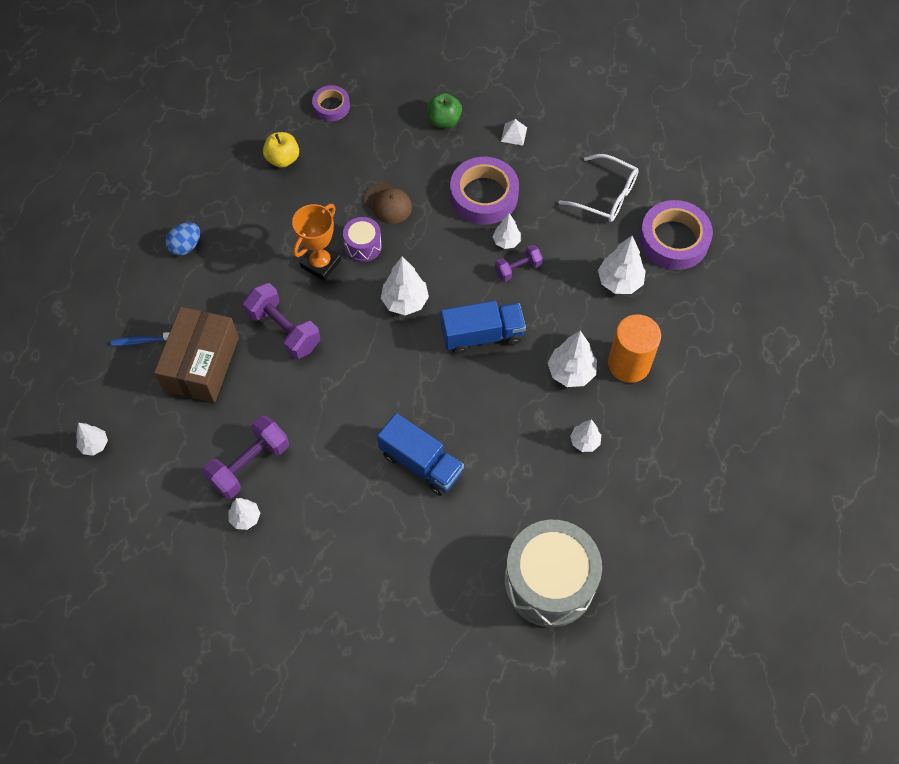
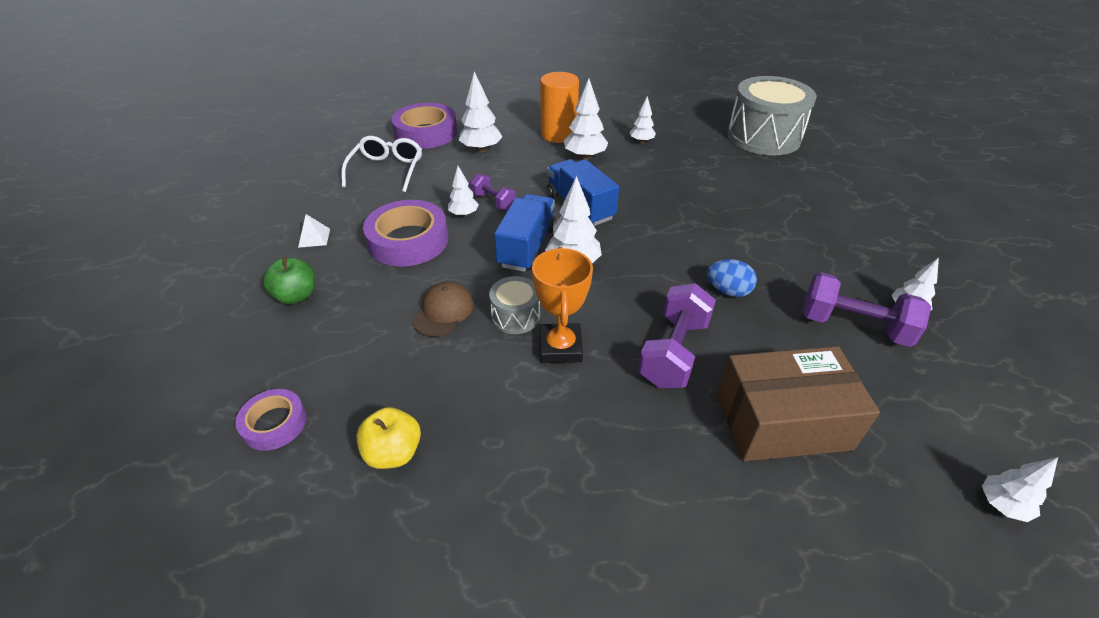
camera: 110 degrees left, 20 degrees down
(142, 341) = (809, 517): blue toothbrush -> none
(186, 246) = (614, 530): blue egg -> blue egg (728, 291)
(321, 264) = (560, 347): orange trophy -> orange trophy turned 75 degrees clockwise
(363, 246) = (516, 316): purple drum -> grey drum
(421, 463) = (734, 212): blue truck -> blue truck (527, 247)

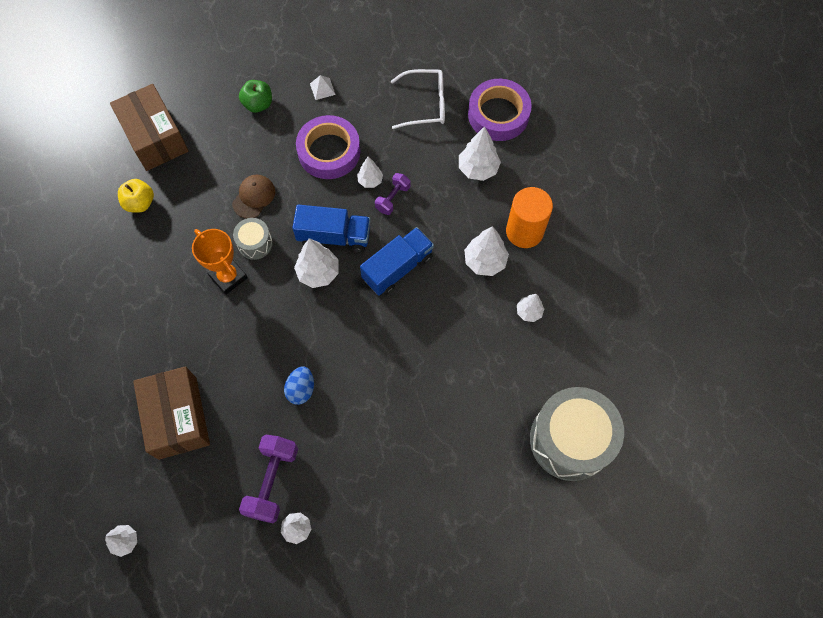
camera: 80 degrees right, 25 degrees up
(274, 423) = (155, 137): purple tape -> brown box
(443, 312) = (254, 197): brown cap -> brown cap turned 75 degrees counterclockwise
(560, 347) = (228, 277): orange trophy -> orange trophy turned 60 degrees clockwise
(673, 352) = (231, 350): purple dumbbell -> none

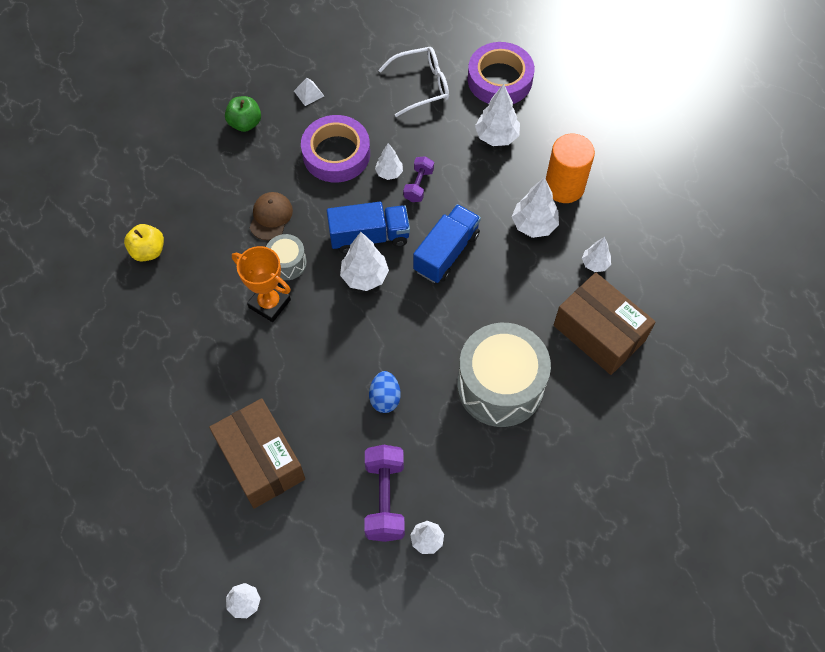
camera: 15 degrees left, 5 degrees down
(155, 137) = (143, 181): brown box -> brown box (599, 333)
(570, 440) = (678, 378): grey drum -> grey drum (500, 386)

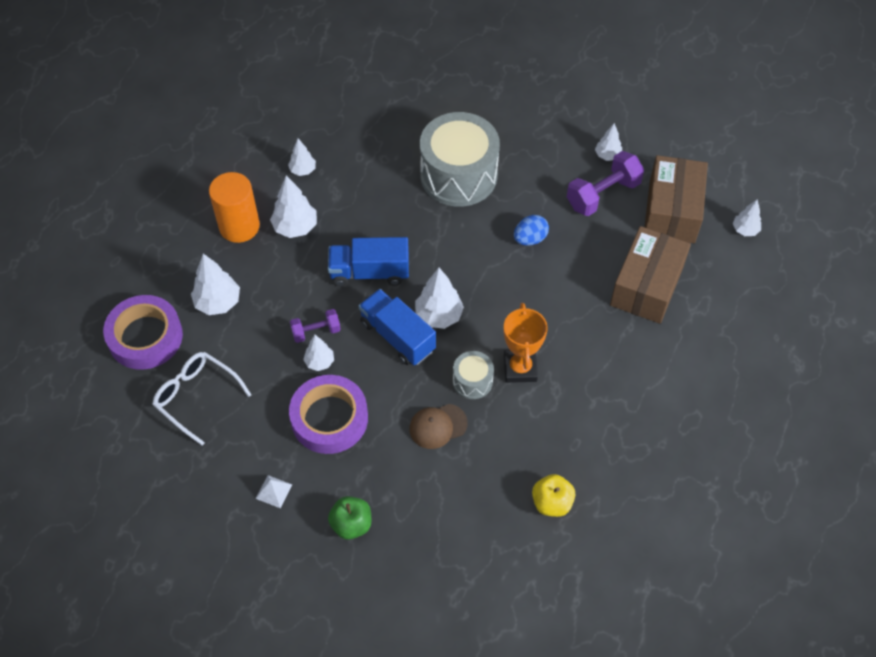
camera: 125 degrees left, 5 degrees down
(599, 333) = (364, 139): brown box -> brown box (672, 211)

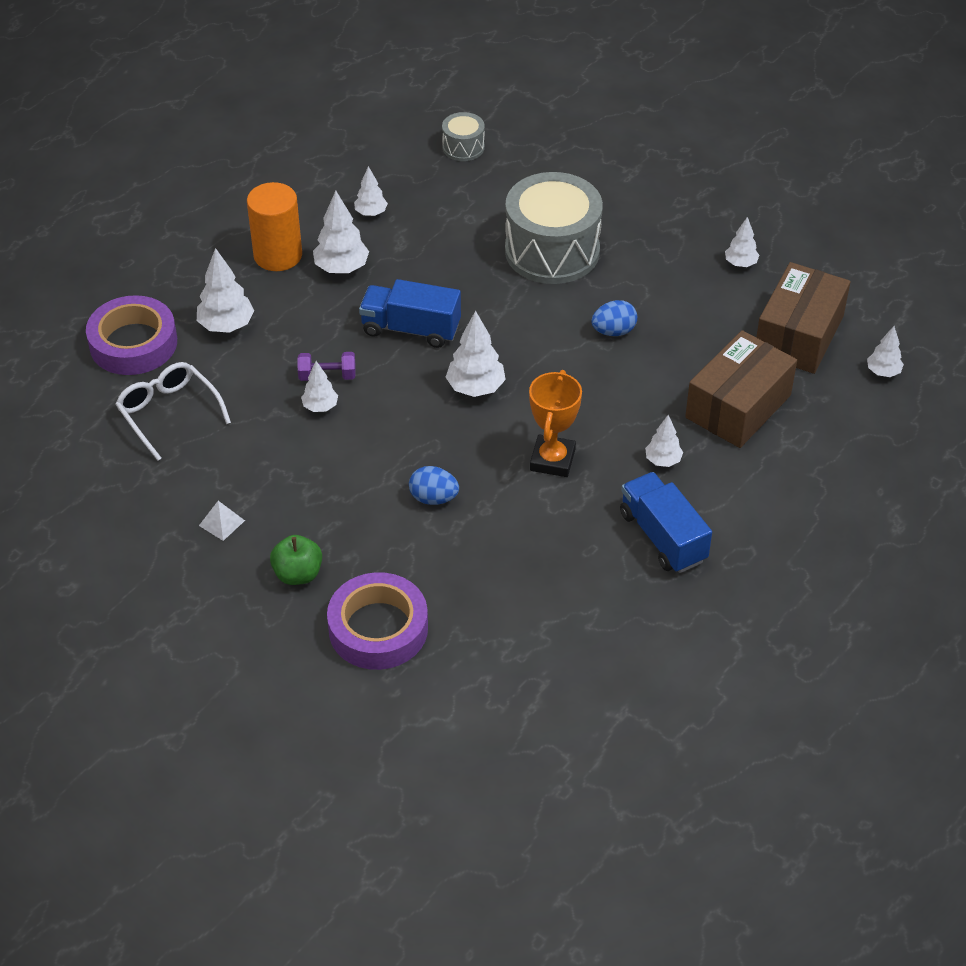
camera: 15 degrees right, 10 degrees down
(329, 418) = (311, 465): purple tape -> purple tape (378, 628)
(397, 336) = (420, 399): blue truck -> blue truck (663, 537)
(438, 426) = (433, 498): brown cap -> blue egg
(472, 381) = (491, 461): grey drum -> grey drum (463, 147)
(552, 503) = (539, 603): yellow apple -> none
(603, 194) = (719, 302): purple dumbbell -> none
(605, 349) = (663, 460): none -> white tree

